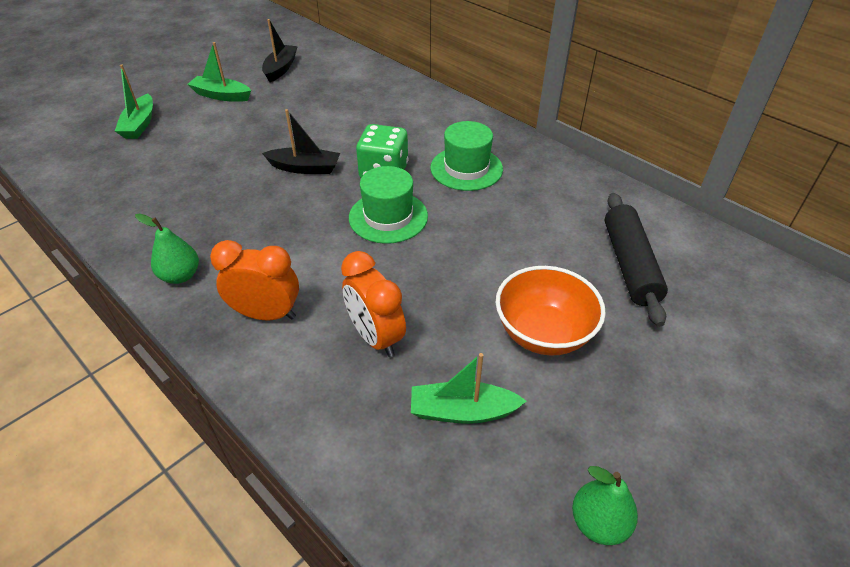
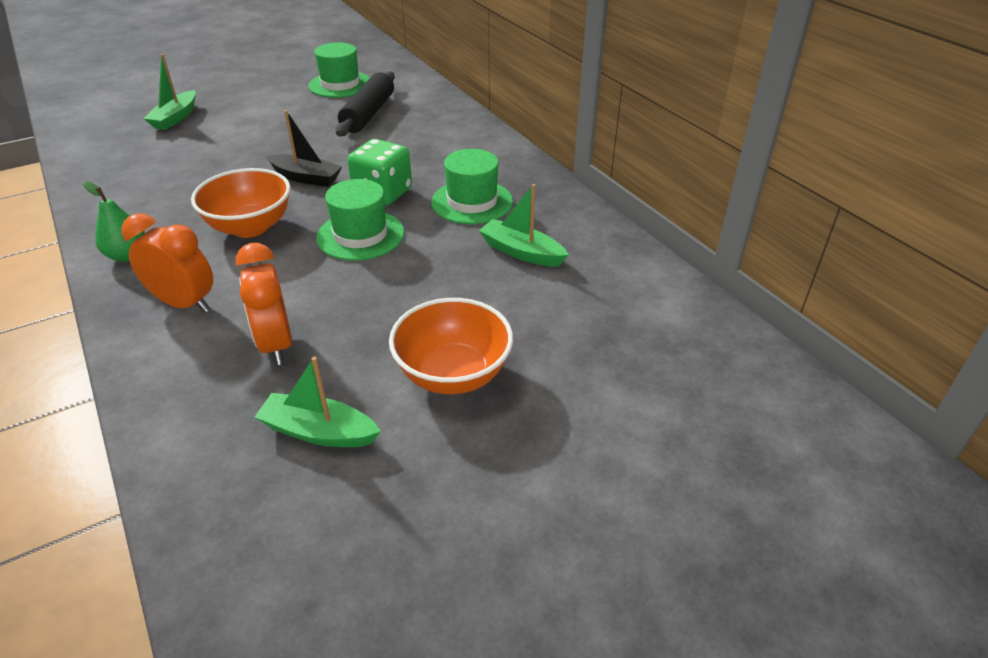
camera: 15 degrees right, 5 degrees down
(221, 95) = (267, 102): green boat -> green boat (521, 252)
(280, 69) = (340, 84): black boat -> green hat
(282, 226) = (250, 227): none -> orange bowl
(598, 523) = (393, 573): green pear -> none
(630, 265) = (595, 325): black rolling pin -> black rolling pin (368, 114)

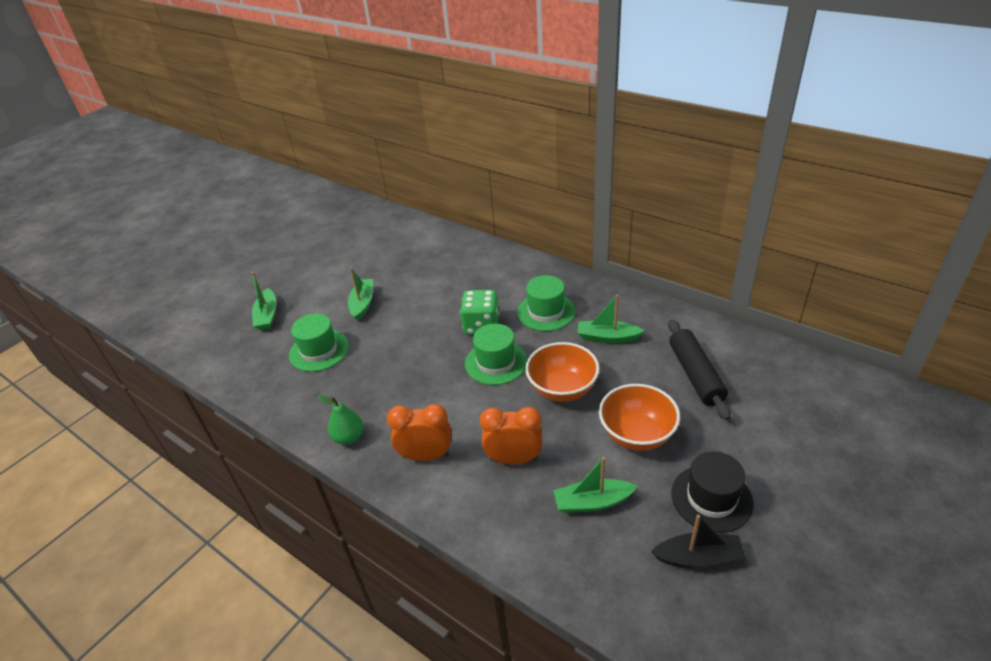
camera: 20 degrees left, 0 degrees up
(250, 227) = (415, 384): orange bowl -> orange bowl (562, 389)
(276, 344) = (514, 459): orange clock -> orange clock turned 135 degrees clockwise
(278, 134) = (362, 304): none -> green boat
(306, 178) = (417, 332): black boat -> black boat (698, 557)
(340, 84) = (368, 246): green hat -> green hat (319, 350)
(368, 114) = (413, 265): black rolling pin -> black rolling pin (695, 375)
(480, 494) = (711, 498): none -> black hat

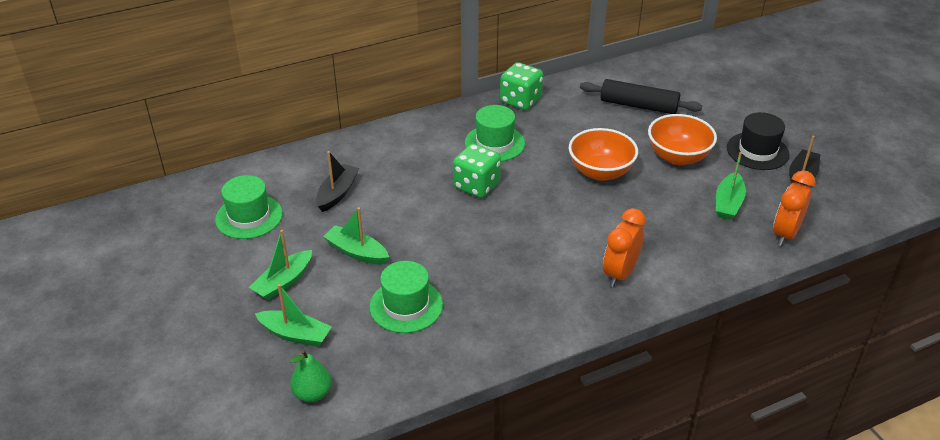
camera: 65 degrees left, 0 degrees up
(348, 437) = (559, 317): green pear -> green pear (312, 393)
(420, 267) = (337, 193): none -> black boat
(496, 362) = (536, 195): green hat -> green hat (249, 217)
(514, 459) = (659, 225): orange clock -> orange clock (785, 234)
(607, 337) = (559, 126): green boat -> green boat (283, 282)
(621, 300) = (520, 100): none -> green dice

